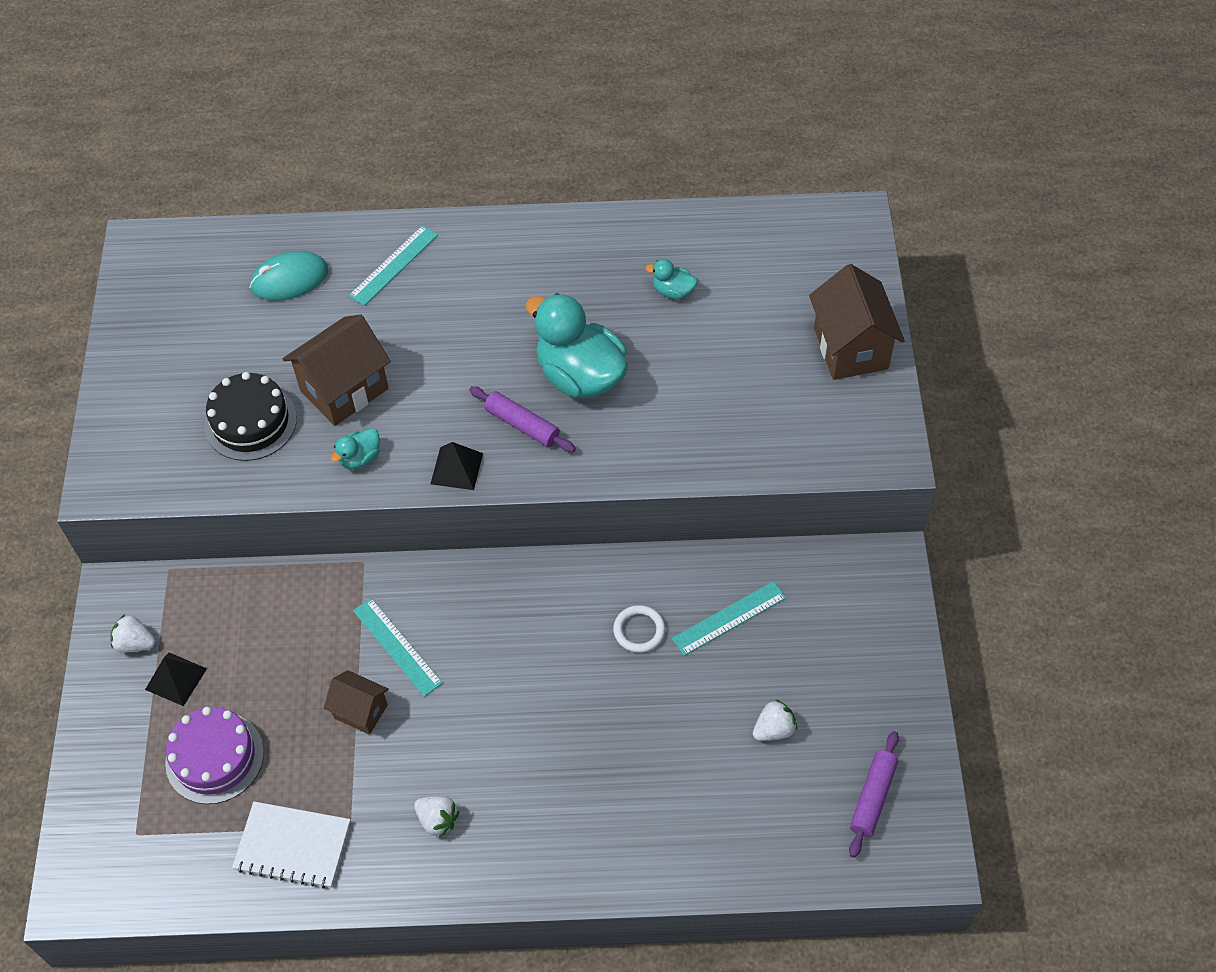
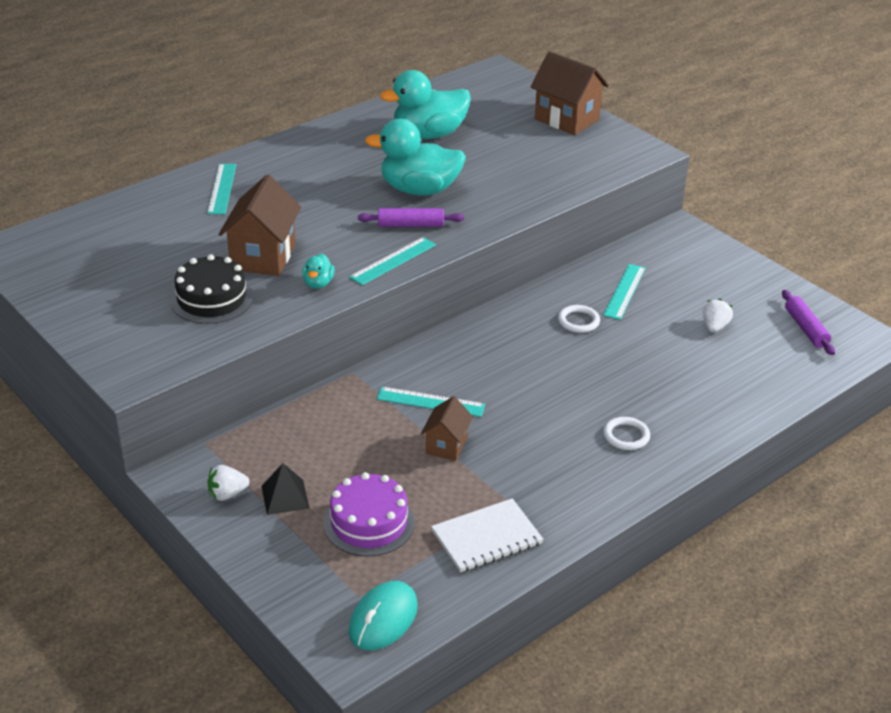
camera: 40 degrees left, 20 degrees down
(289, 279) = (150, 222): turquoise mouse -> turquoise mouse (383, 619)
(360, 711) = (446, 445): brown house -> brown house turned 60 degrees counterclockwise
(437, 820) = (569, 471): white strawberry -> none
(457, 468) = (393, 261): black pyramid -> turquoise ruler
(534, 814) = (626, 436): none -> white ring
(673, 291) = (429, 134): turquoise duck -> turquoise duck, size x2.24

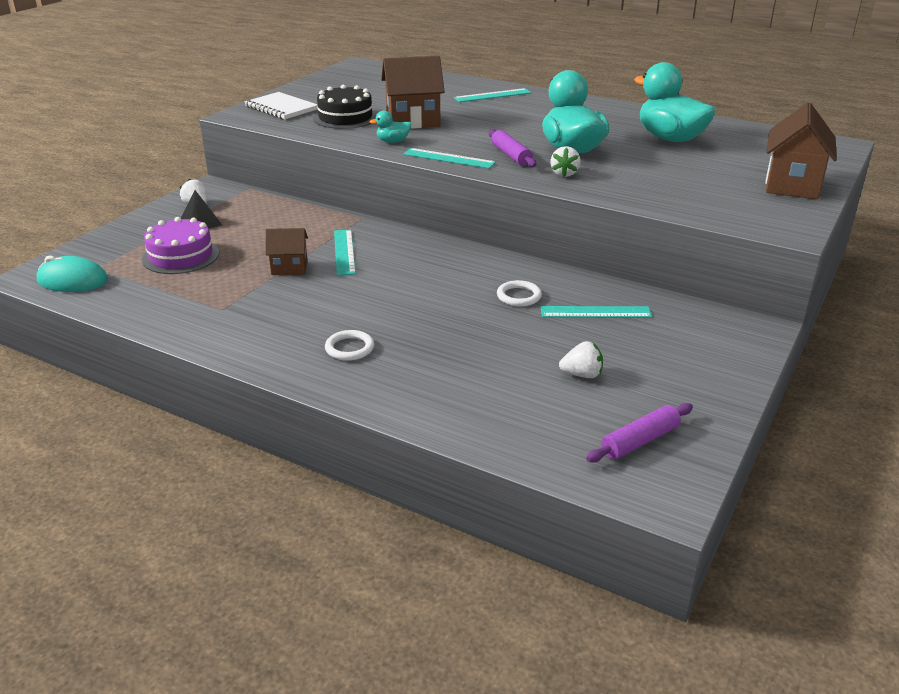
camera: 70 degrees right, 5 degrees down
(476, 210) = (564, 174): none -> white strawberry
(486, 537) = (177, 304): white notebook -> white notebook (281, 108)

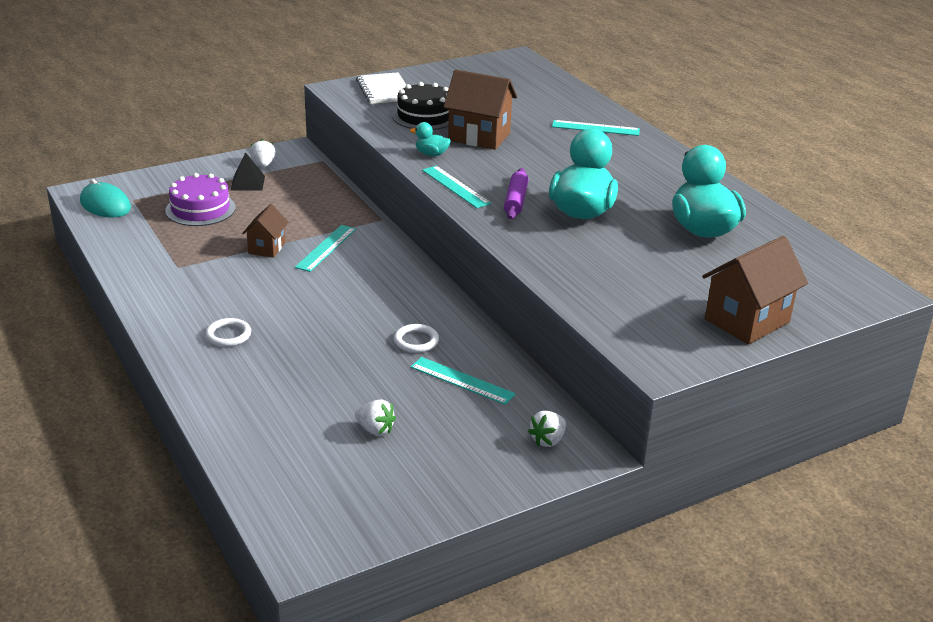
camera: 30 degrees right, 0 degrees up
(289, 268) = (266, 248): brown house -> brown house turned 75 degrees clockwise
(564, 174) = (536, 235): white strawberry -> white strawberry (548, 440)
(640, 441) = (346, 502): purple rolling pin -> none

